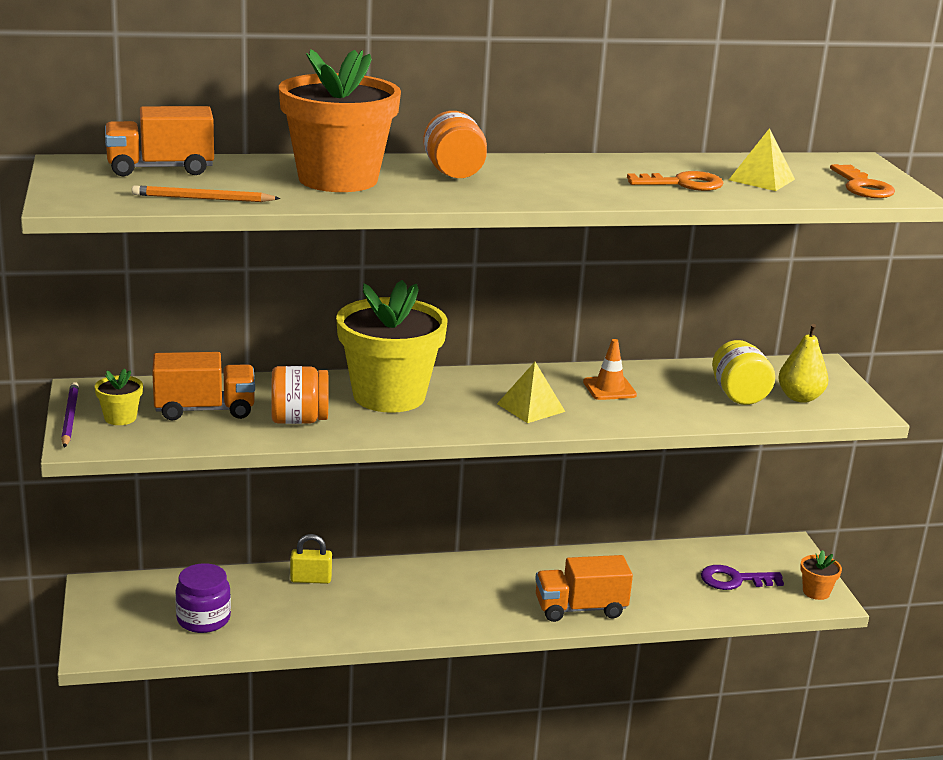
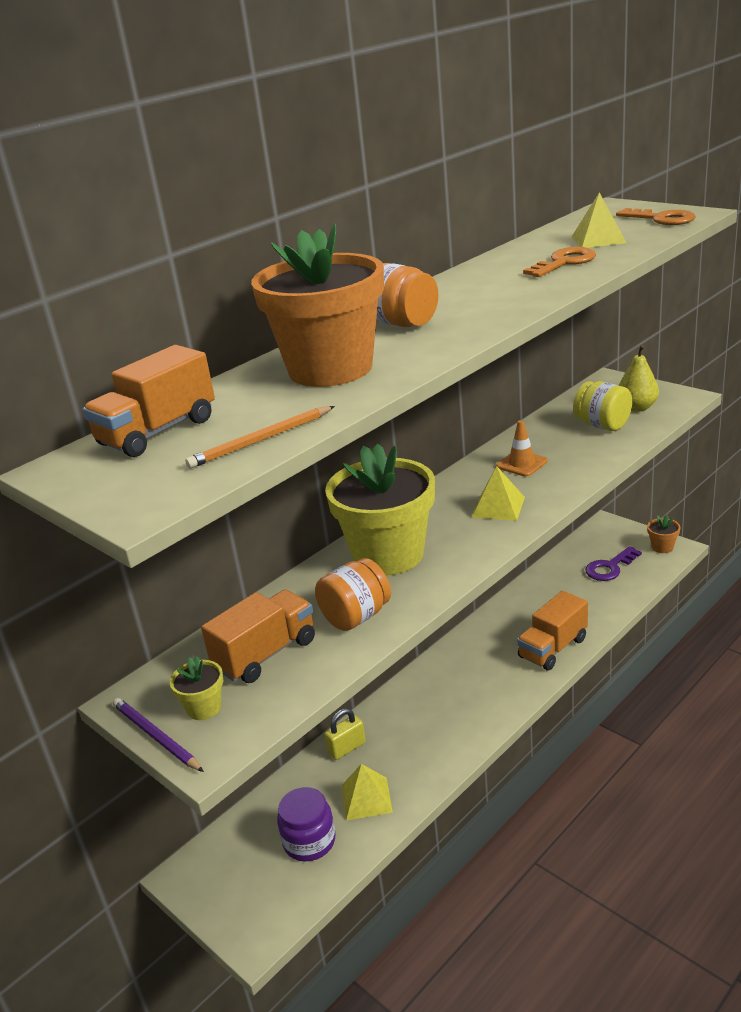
camera: 30 degrees left, 5 degrees up
(279, 618) = (366, 798): none -> yellow pyramid

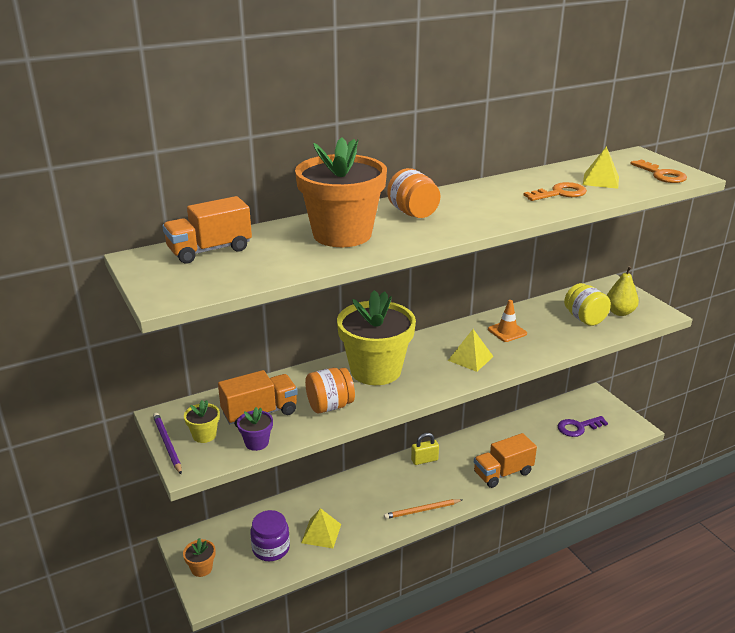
camera: 15 degrees right, 0 degrees up
(261, 440) = (263, 273): orange pencil -> orange pencil (422, 510)
(285, 695) = (257, 443): none -> purple flower pot
(346, 748) = (325, 496): yellow padlock -> yellow padlock (424, 460)
(662, 547) = (627, 424): orange flower pot -> orange flower pot (201, 568)

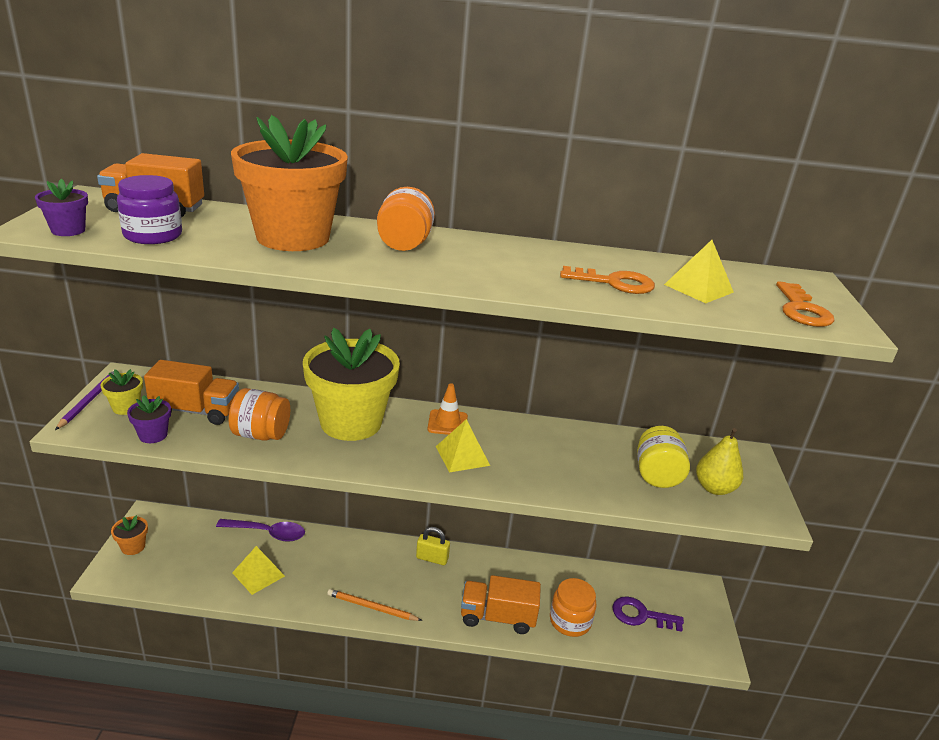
camera: 30 degrees right, 0 degrees up
(191, 288) = (68, 230): none -> purple flower pot
(271, 548) = (203, 562): purple jar -> purple jar (153, 235)
(293, 504) = (267, 533): none -> purple spoon
(507, 331) = (542, 447): orange traffic cone -> orange traffic cone (447, 423)
(544, 452) = (570, 621): none -> orange jar

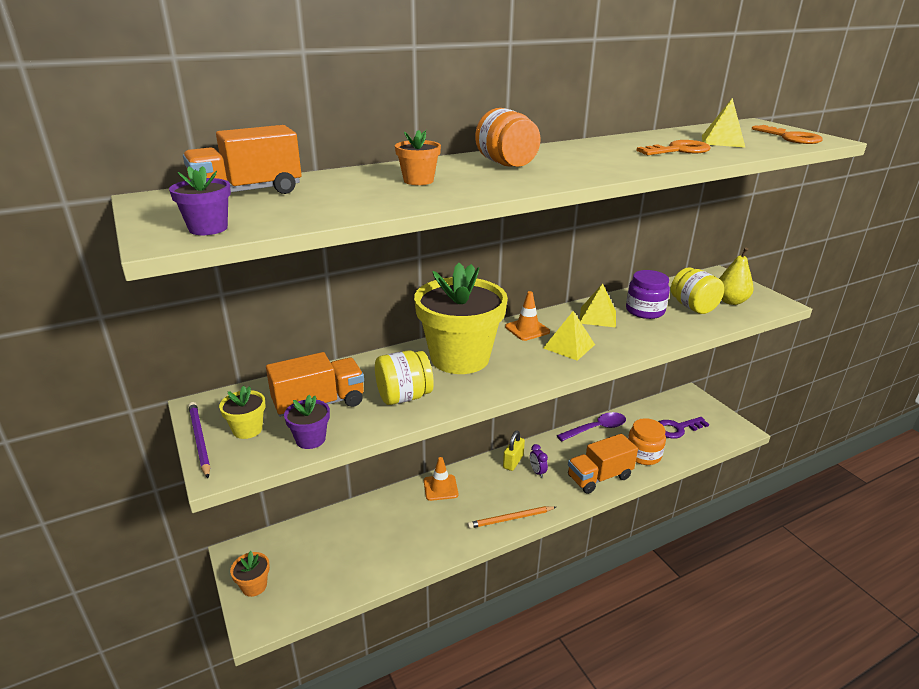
camera: 30 degrees left, 0 degrees up
(153, 235) = (300, 210): purple jar -> purple jar (645, 311)
(258, 574) = (396, 544): yellow pyramid -> yellow pyramid (597, 317)
(261, 434) = (404, 397): orange jar -> yellow jar
(267, 533) = (366, 510): purple spoon -> purple spoon (596, 429)
(293, 237) = (418, 180): orange flower pot -> orange flower pot, size x0.41
(344, 547) = (440, 488): none -> orange traffic cone
(432, 558) = (513, 462): yellow padlock -> yellow padlock turned 45 degrees counterclockwise
(443, 579) = (537, 472): none -> purple clock

